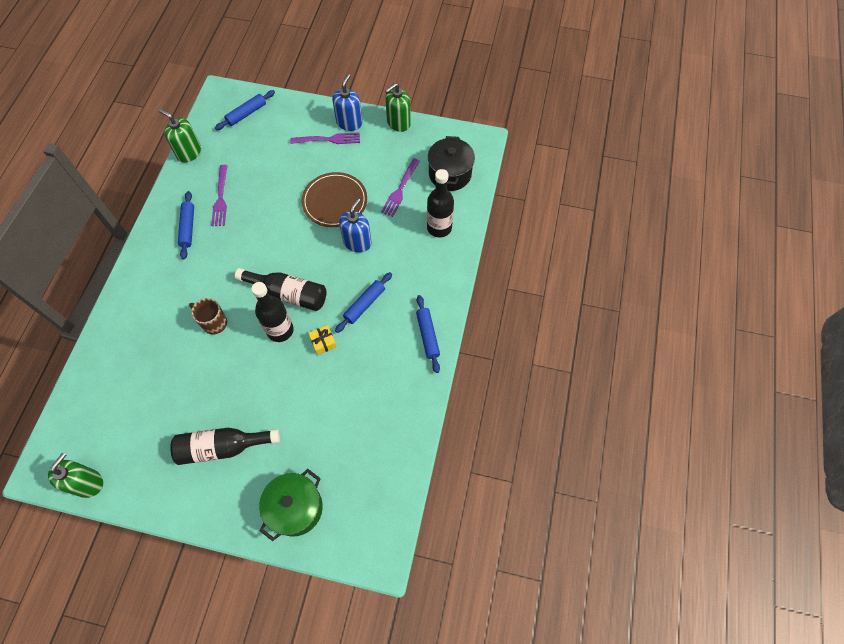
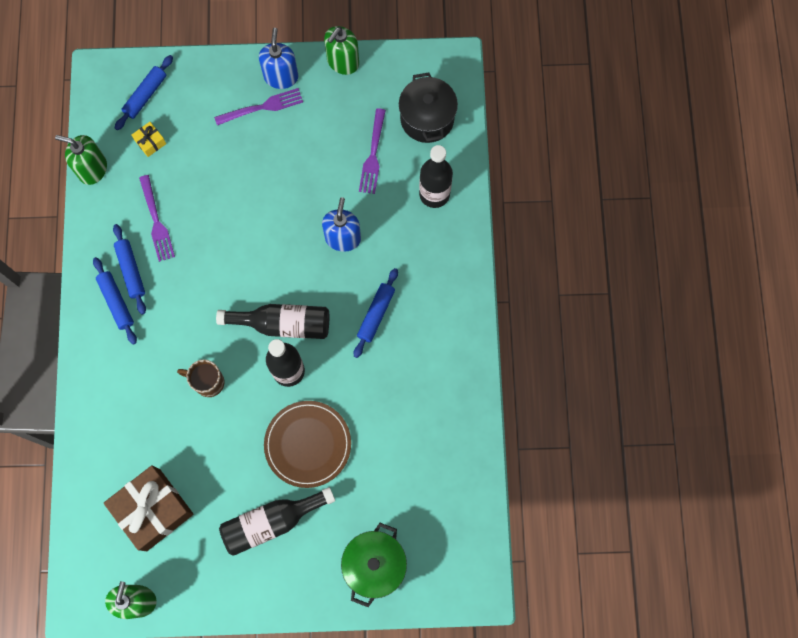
camera: 15 degrees left, 10 degrees up
(131, 411) = (153, 510): none -> brown gift
(323, 342) = (343, 372): yellow gift -> yellow gift (150, 142)
(335, 201) = (298, 191): brown plate -> brown plate (308, 444)
(427, 335) = (459, 333): blue rolling pin -> blue rolling pin (116, 302)

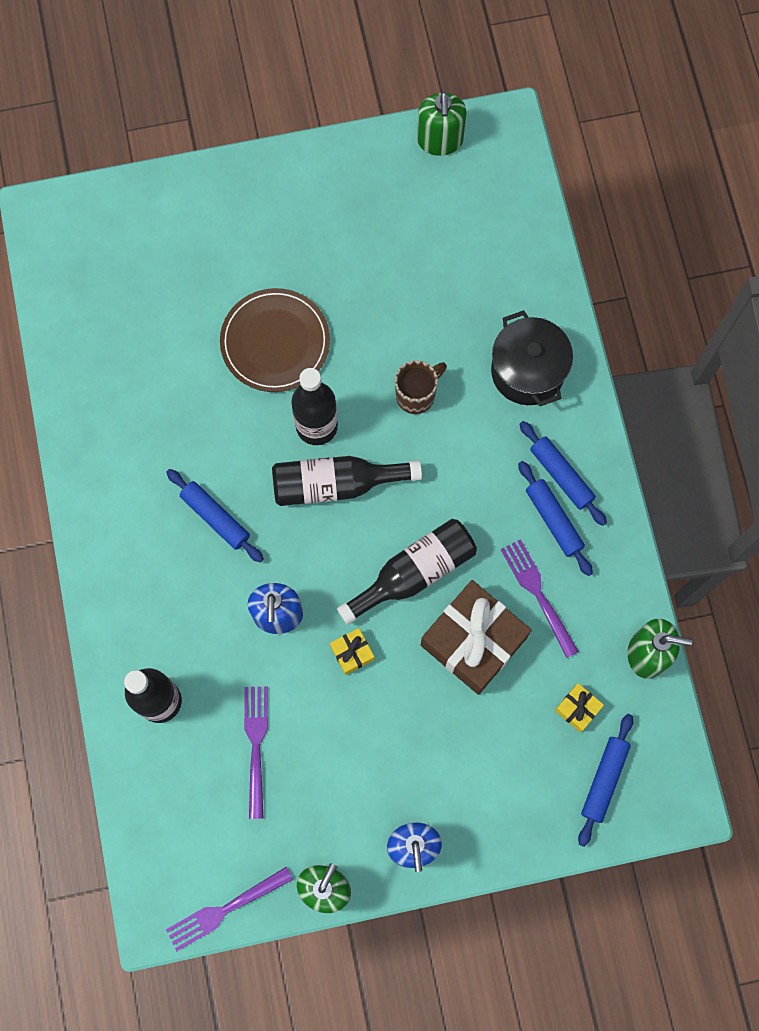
camera: 170 degrees right, 0 degrees up
(153, 510) = (447, 238): brown gift -> brown gift (473, 641)
(208, 382) = (416, 395): brown mug -> brown mug turned 45 degrees counterclockwise
(262, 107) = (430, 792): purple fork -> purple fork (225, 909)
(272, 522) = (302, 248): black bottle -> black bottle (414, 573)
(295, 203) = (352, 653): none -> yellow gift
(374, 565) = (170, 221): green pot -> none
(376, 314) = (215, 518): blue rolling pin -> blue rolling pin turned 60 degrees counterclockwise
(427, 118) = (186, 816): black pot -> black pot (527, 371)

